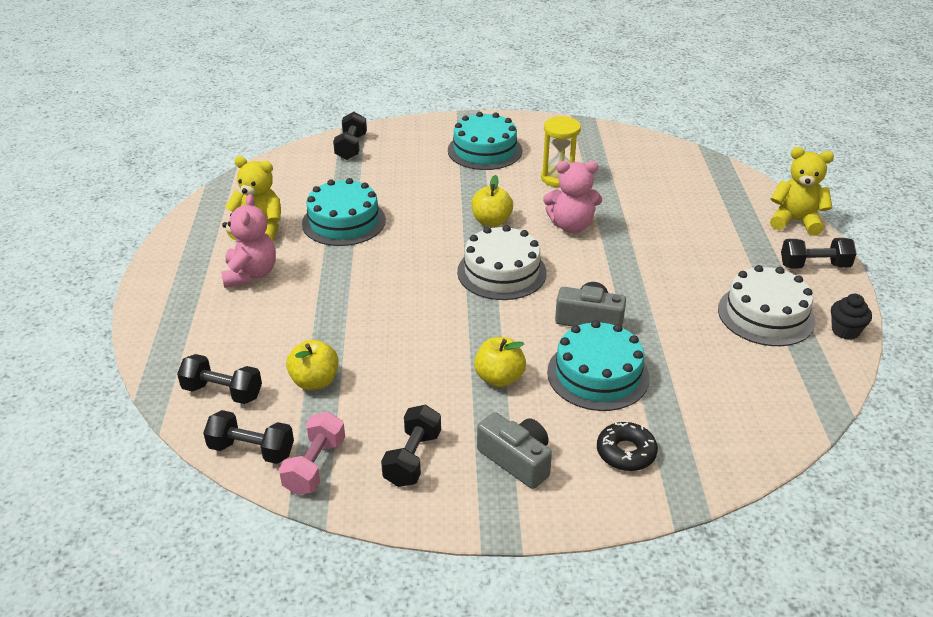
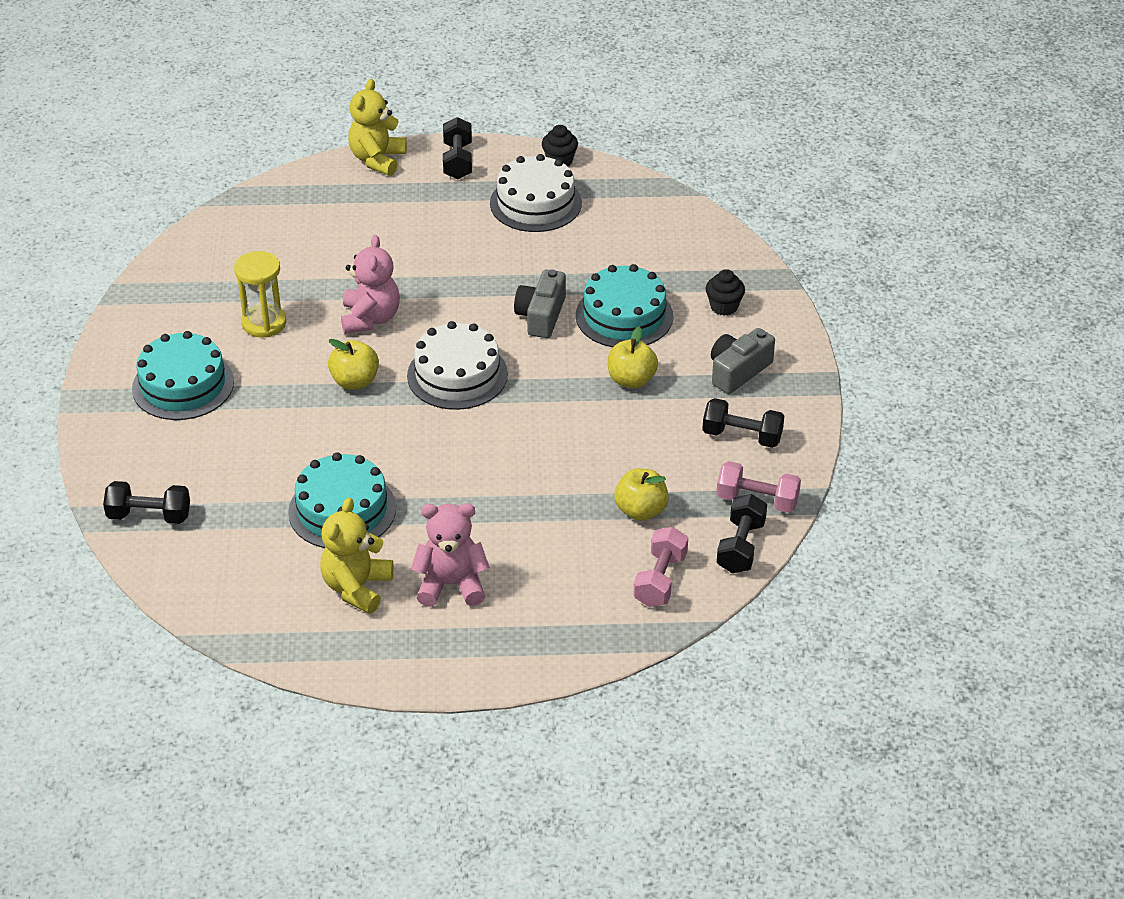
camera: 90 degrees left, 5 degrees up
(222, 392) = (660, 580): black dumbbell -> pink dumbbell
(626, 452) = (724, 307): black donut -> black cupcake

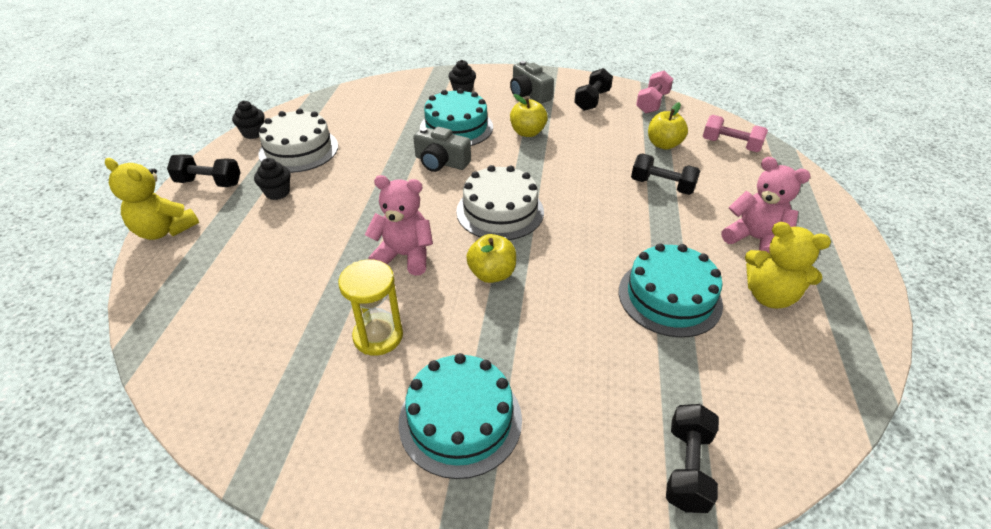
camera: 80 degrees left, 0 degrees up
(451, 585) = (754, 239): pink teddy bear -> pink teddy bear turned 120 degrees clockwise
(452, 210) = (277, 192): none -> black cupcake
(741, 547) = (695, 113): black dumbbell -> black dumbbell (662, 186)

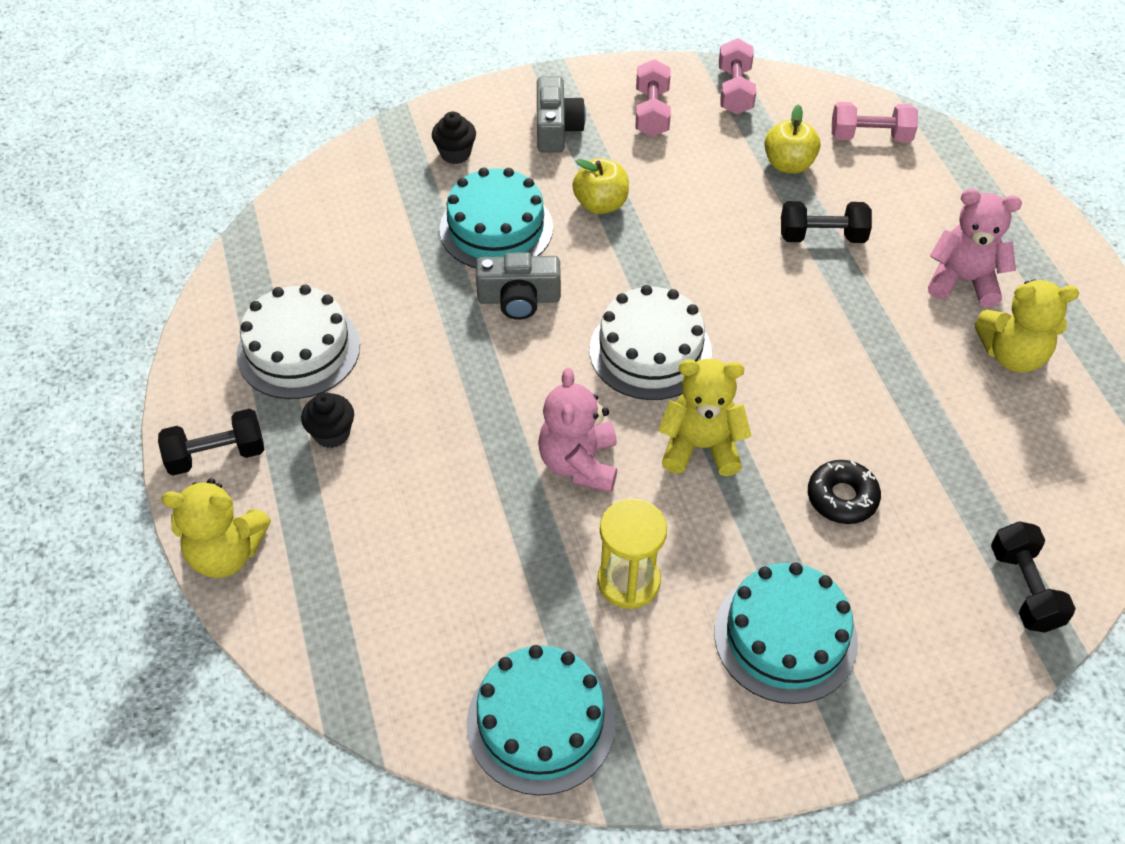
camera: 25 degrees left, 10 degrees up
(253, 133) = (201, 345): black cupcake -> none
(404, 256) = (579, 463): pink teddy bear -> pink teddy bear turned 75 degrees counterclockwise
(492, 274) = (701, 446): yellow apple -> yellow teddy bear
(529, 94) = (556, 128): grey camera -> grey camera turned 120 degrees counterclockwise
(572, 341) = (842, 497): none -> black donut
(592, 100) = (652, 112): black dumbbell -> pink dumbbell
(669, 297) = (912, 398): turquoise cake -> turquoise cake (540, 722)

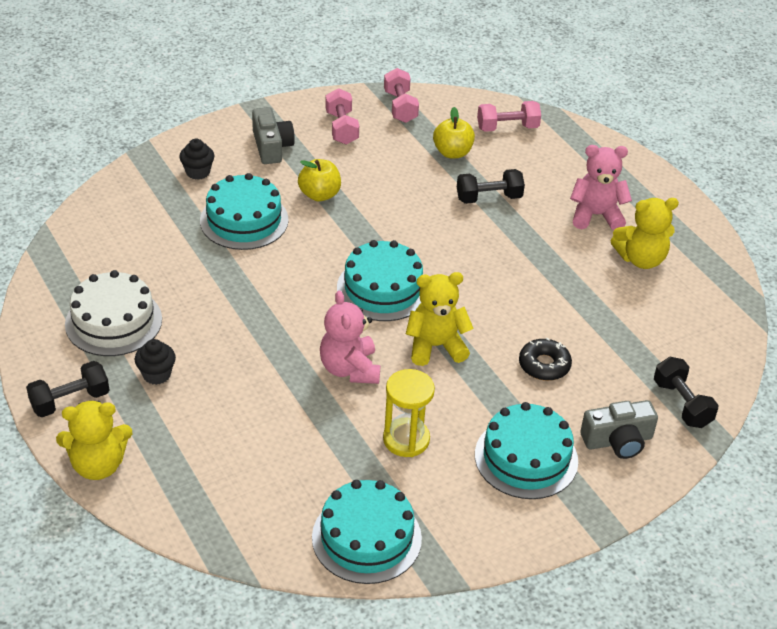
camera: 15 degrees left, 10 degrees down
(519, 298) = (275, 266): grey camera -> grey camera (618, 440)
(650, 351) = (382, 289): white cake -> turquoise cake

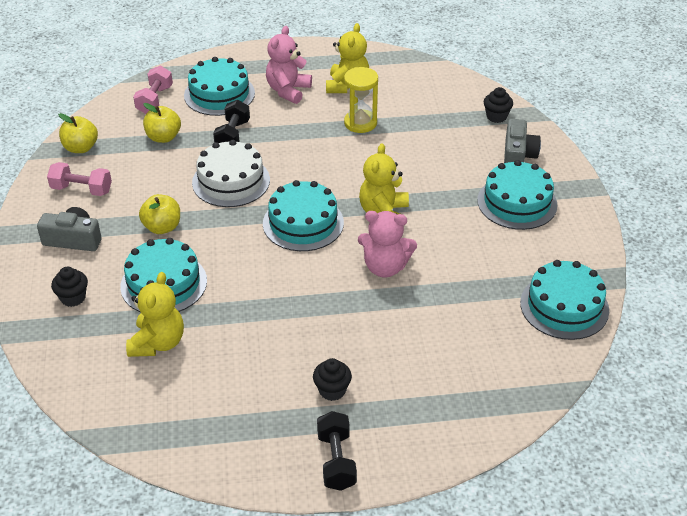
camera: 65 degrees left, 0 degrees up
(98, 465) = (425, 456): yellow teddy bear -> yellow teddy bear (158, 343)
(113, 321) = (247, 406): white cake -> white cake (231, 181)
(400, 107) = (81, 148): pink dumbbell -> yellow apple
(406, 439) = (474, 257): yellow hourglass -> yellow hourglass (360, 123)
(544, 365) = (430, 165): black donut -> none
(551, 168) = (219, 94): none -> turquoise cake
(682, 404) = (496, 116): black dumbbell -> black cupcake

